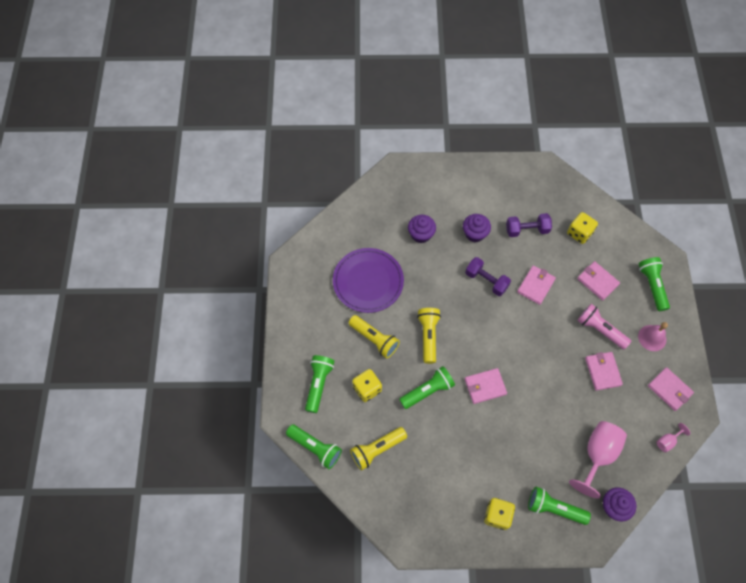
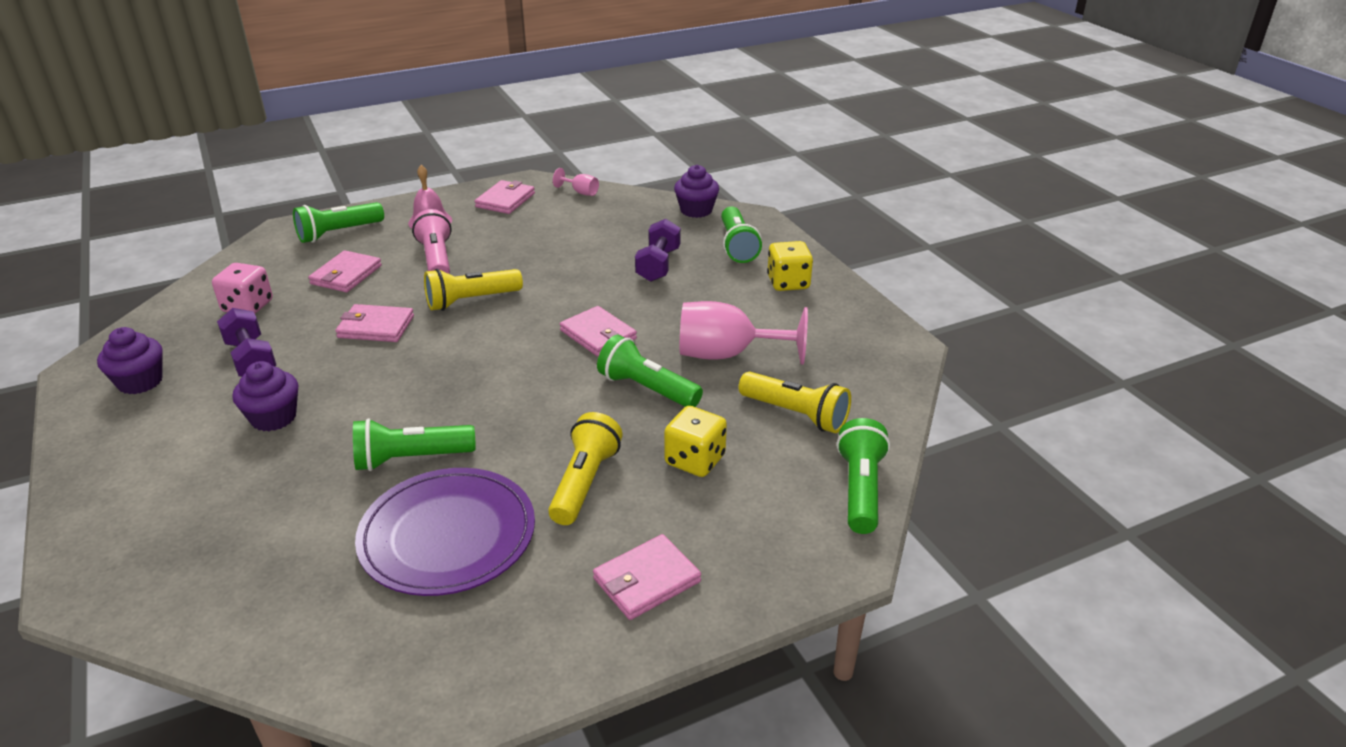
camera: 115 degrees left, 30 degrees down
(318, 384) = (734, 530): green flashlight -> green flashlight (411, 459)
(421, 234) = (292, 491): purple cupcake -> purple cupcake (140, 382)
(428, 336) = (538, 416): yellow flashlight -> yellow flashlight (471, 301)
(486, 281) = (384, 379): purple dumbbell -> purple dumbbell (658, 265)
(579, 233) = (248, 306): yellow dice -> pink dice
(597, 455) = (636, 230): pink goblet -> pink goblet (727, 355)
(600, 330) = (436, 259): pink flashlight -> pink flashlight turned 150 degrees clockwise
(603, 371) = (507, 246): pink wallet -> pink wallet (646, 580)

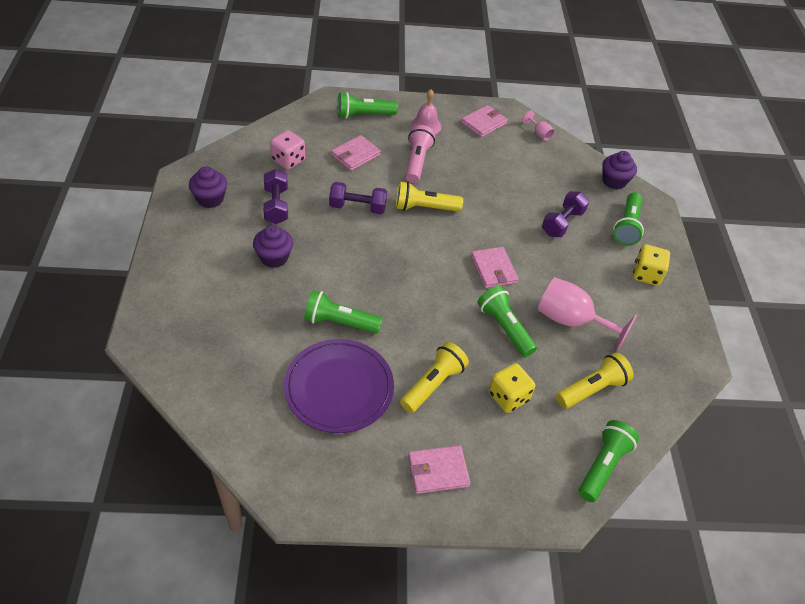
camera: 20 degrees right, 15 degrees up
(376, 327) = (357, 207): pink wallet -> purple dumbbell
(795, 414) = (592, 389): yellow flashlight -> yellow flashlight turned 90 degrees counterclockwise

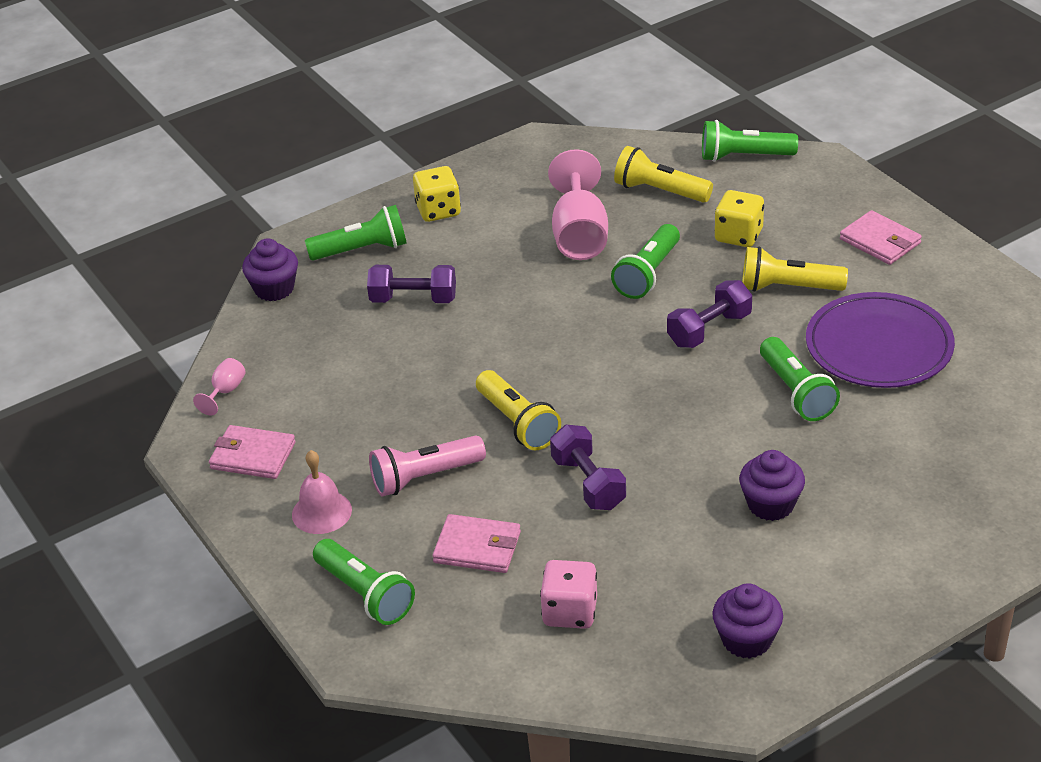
camera: 115 degrees left, 10 degrees down
(276, 206) = (678, 562): purple dumbbell -> purple dumbbell (709, 330)
(493, 269) = (565, 318): pink wallet -> none

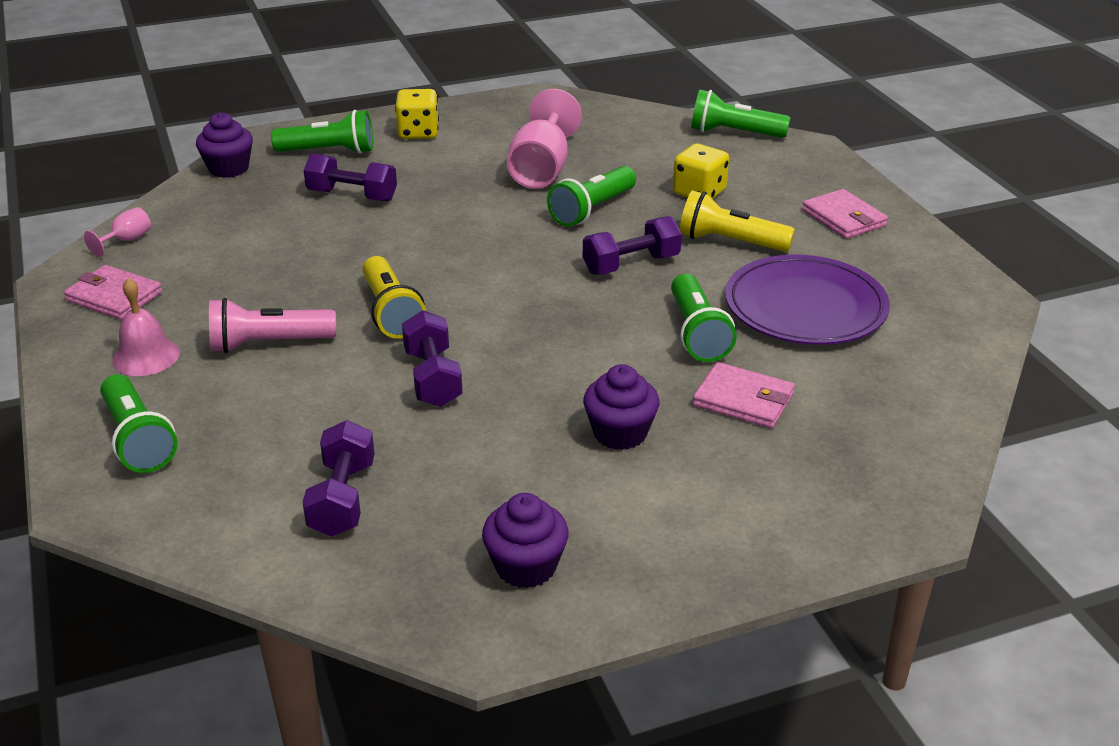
camera: 10 degrees right, 5 degrees down
(477, 547) = (282, 417): pink wallet -> pink wallet (743, 400)
(570, 612) = (342, 498): pink dice -> purple dumbbell
(660, 191) = (638, 147): yellow flashlight -> none

